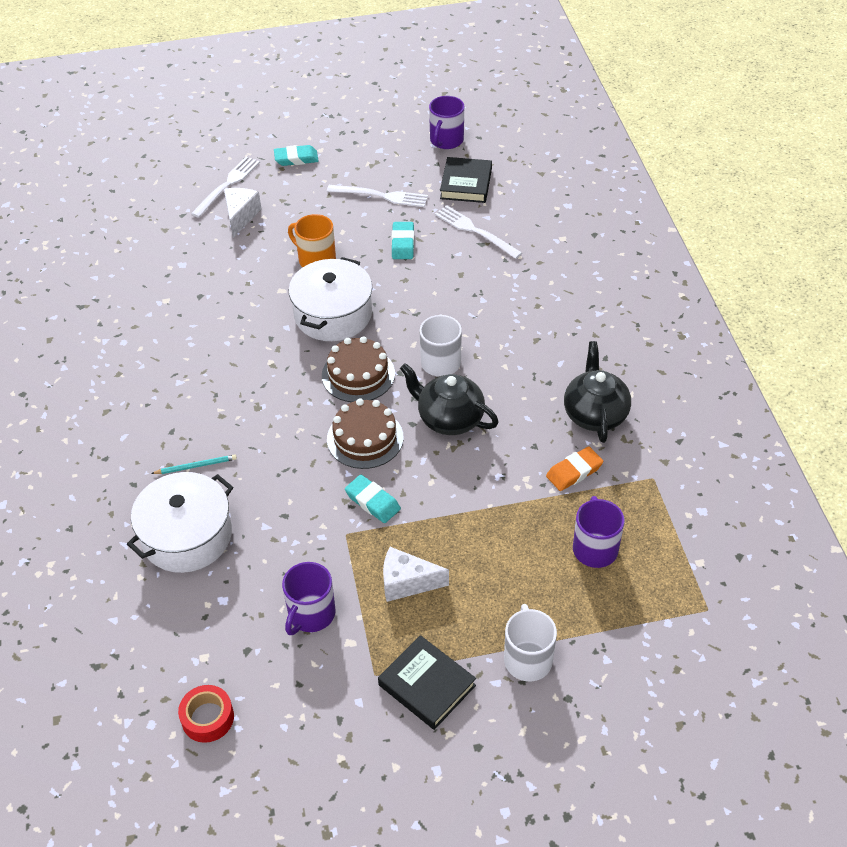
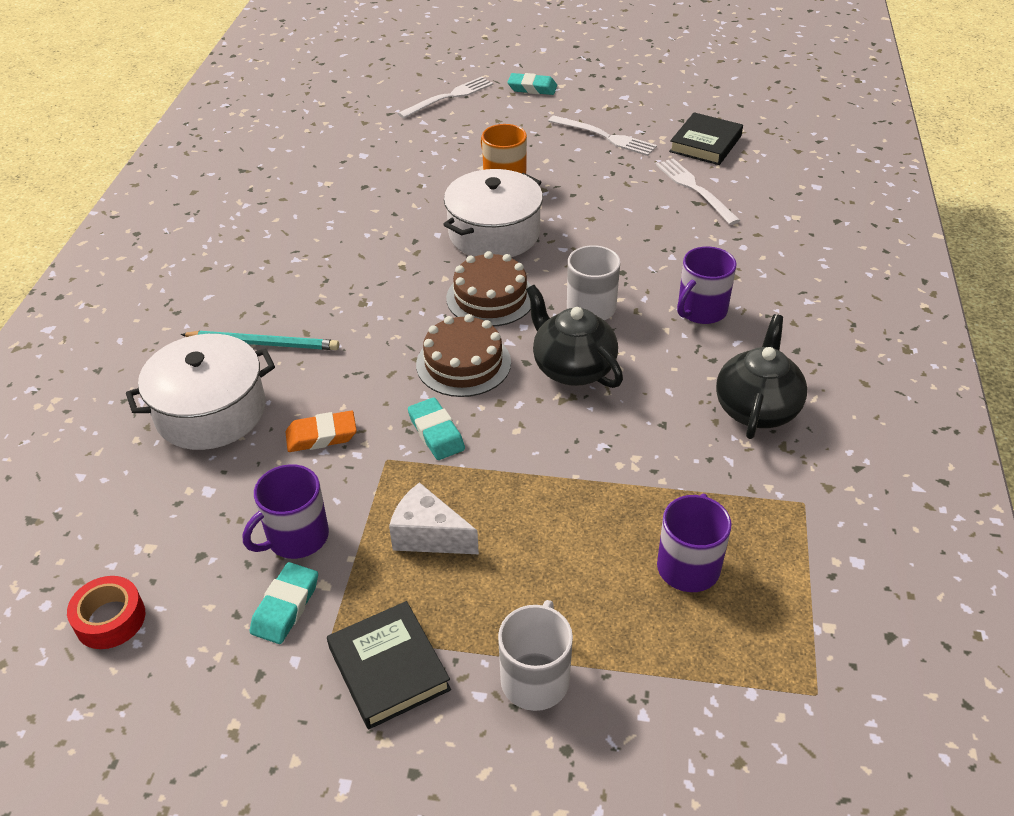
camera: 20 degrees right, 5 degrees down
(196, 466) = (263, 344): turquoise pencil -> turquoise pencil, size x1.59
(240, 216) = (447, 126): white cheese -> none
(403, 243) = (606, 184): turquoise eraser -> turquoise eraser (286, 607)
(446, 140) = (702, 101): purple mug -> purple mug (701, 310)
(574, 472) = (701, 467): orange eraser -> orange eraser (321, 436)

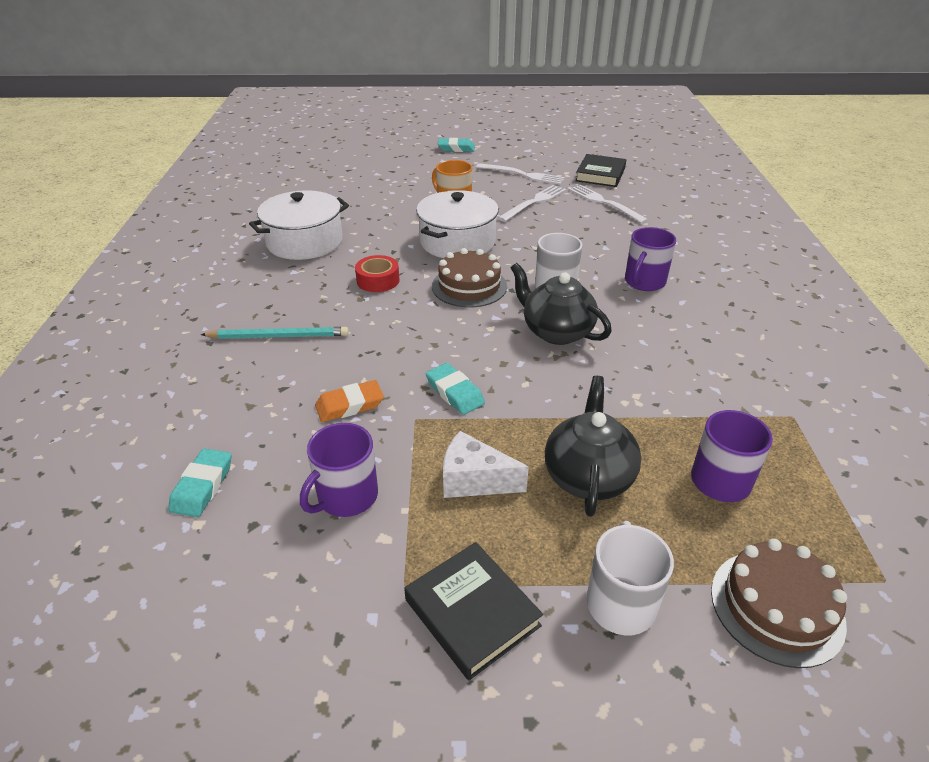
camera: 10 degrees left, 5 degrees down
(110, 619) = (166, 601): red tape -> red tape (378, 280)
(211, 411) = (240, 395): white pot -> white pot (304, 242)
(286, 607) = (351, 564): turquoise eraser -> turquoise eraser (202, 486)
(449, 97) = (393, 157): white fork -> white fork (534, 202)
(463, 363) = (462, 336): brown cake -> brown cake (776, 606)
(756, 408) = (720, 348): black teapot -> black teapot (588, 476)

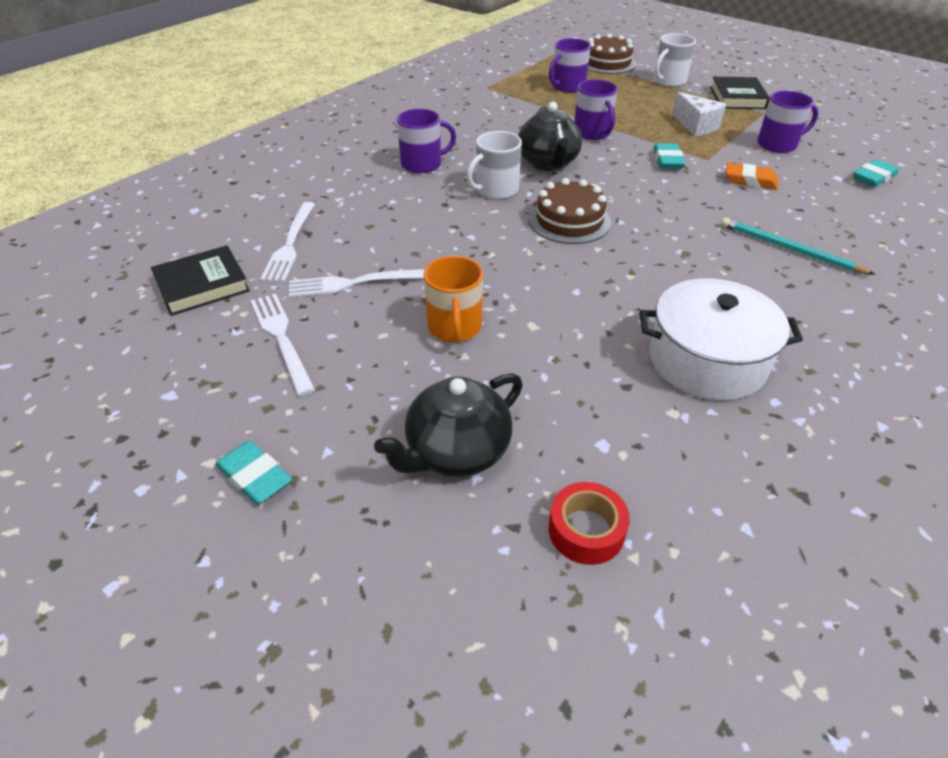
camera: 140 degrees left, 5 degrees up
(378, 280) = (653, 264): red tape -> red tape (586, 530)
(457, 242) = (519, 271): white pot -> none
(572, 396) = (592, 133): none -> purple mug
(588, 476) = (631, 108): black teapot -> black teapot (456, 452)

